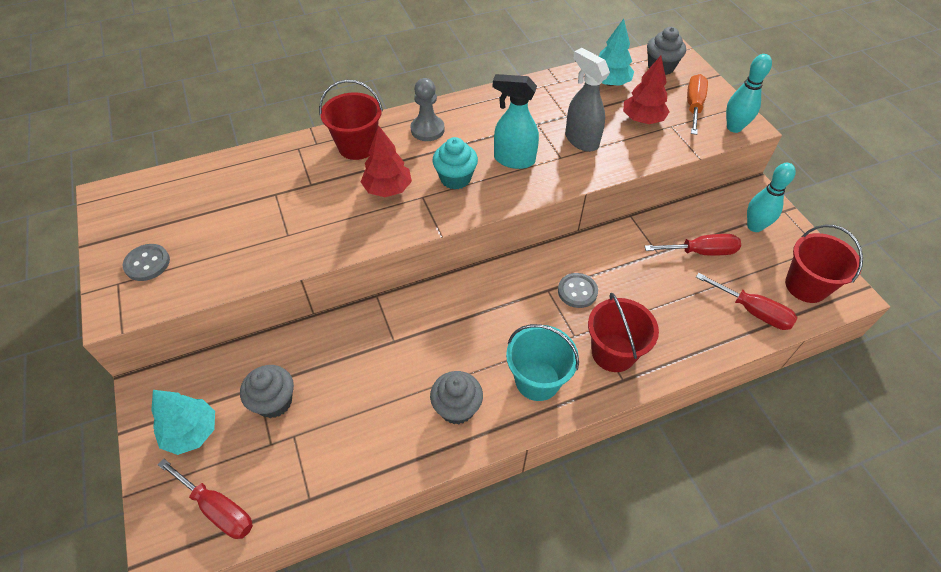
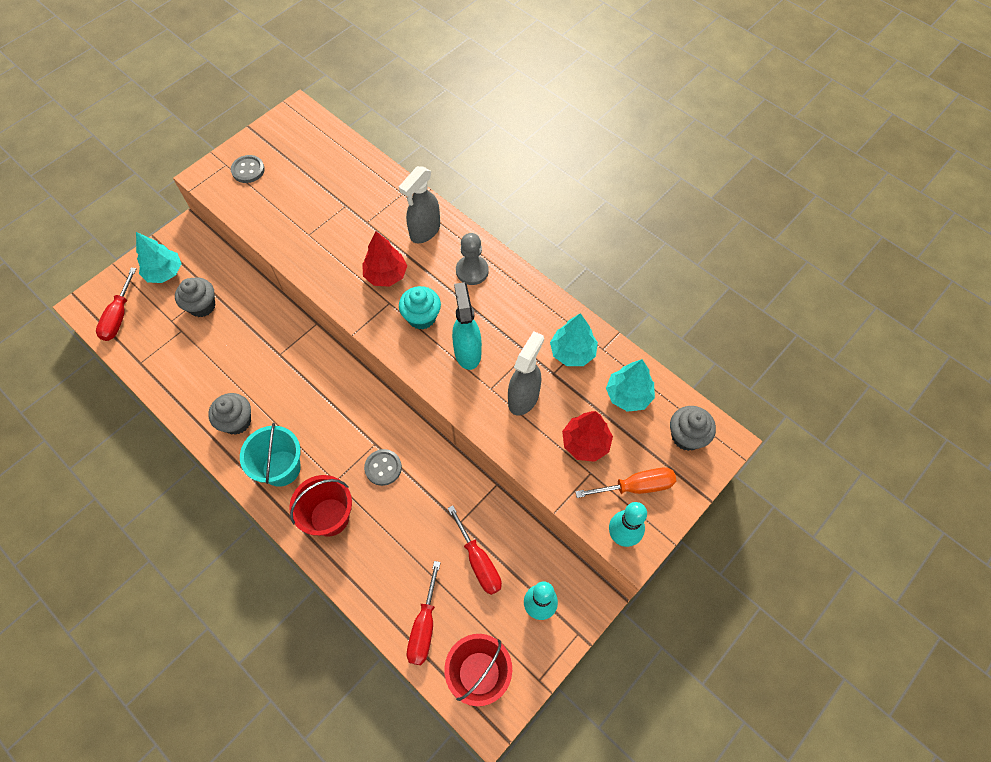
camera: 65 degrees right, 10 degrees up
(357, 146) = (424, 231): red bucket -> grey spray bottle
(552, 98) = (572, 352): none -> turquoise tree

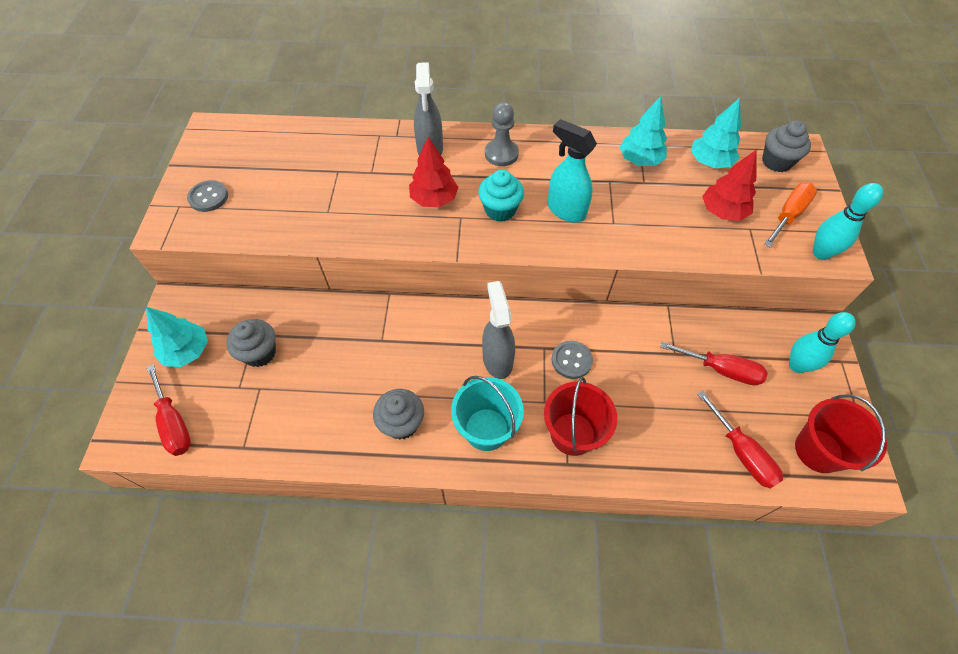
camera: 40 degrees left, 5 degrees down
(523, 397) = (644, 212): grey spray bottle -> grey spray bottle (497, 359)

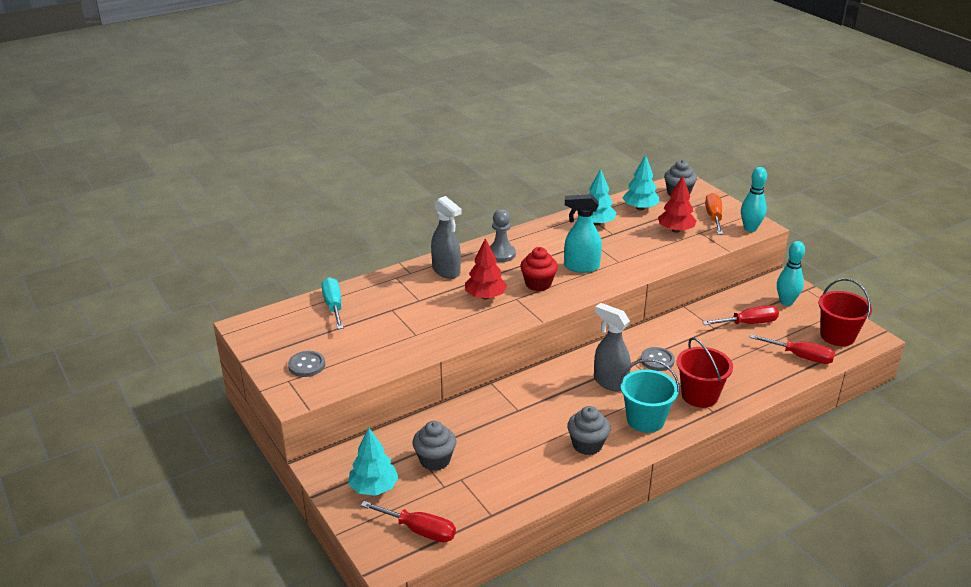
camera: 35 degrees left, 25 degrees down
(296, 142) = (333, 306): none -> turquoise screwdriver
(500, 210) = (538, 284): turquoise cupcake -> red cupcake

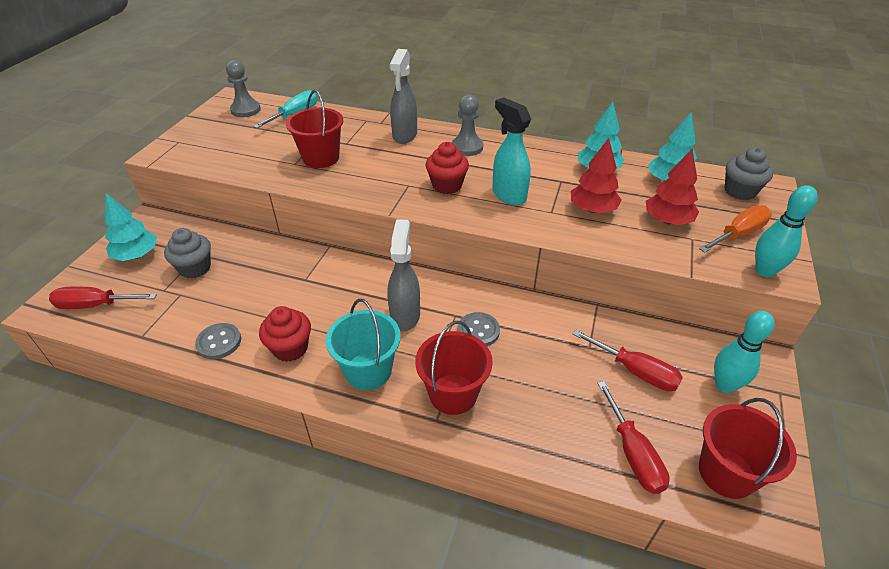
camera: 50 degrees right, 10 degrees up
(283, 327) = (245, 110): none -> grey pawn
(306, 365) = (204, 139): grey button -> grey button (219, 342)
(419, 530) = (95, 305): red screwdriver -> red screwdriver turned 105 degrees clockwise
(425, 320) = (321, 158): none -> red bucket
(485, 296) = (391, 169): red tree -> red tree (592, 209)
(587, 445) = (290, 348): grey cupcake -> red cupcake

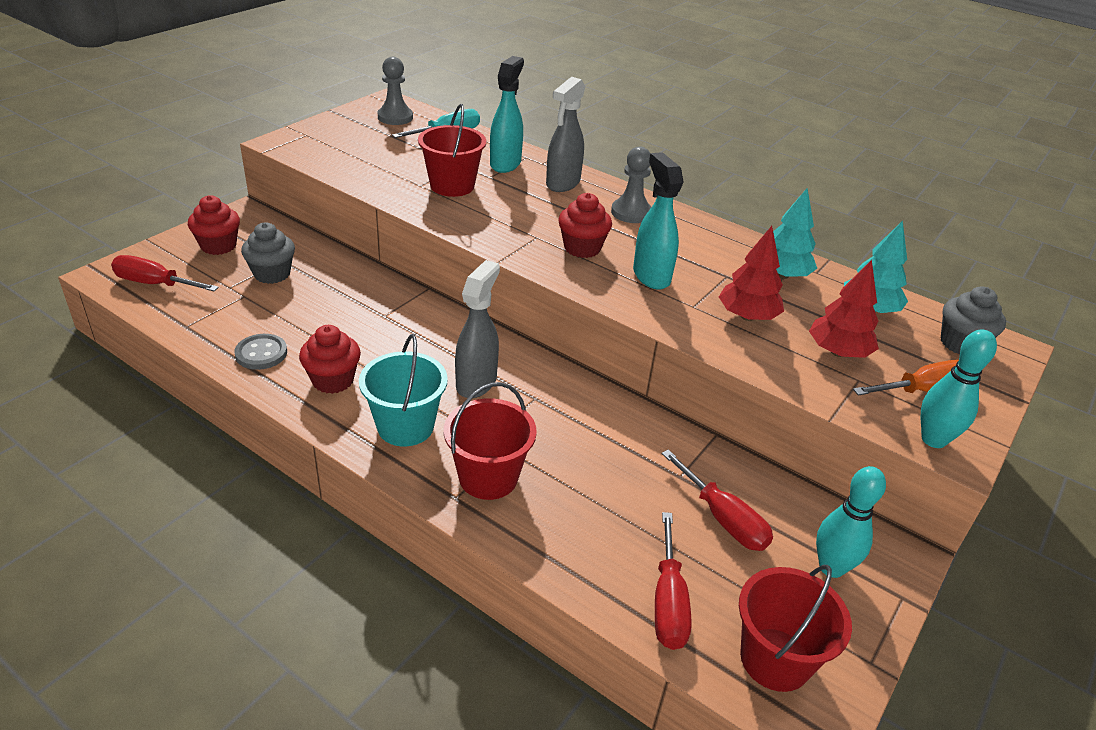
camera: 15 degrees right, 5 degrees down
(137, 255) = (218, 246): turquoise tree -> red cupcake
(353, 129) = (505, 164): none -> turquoise spray bottle
(478, 331) = (553, 421): grey button -> none

